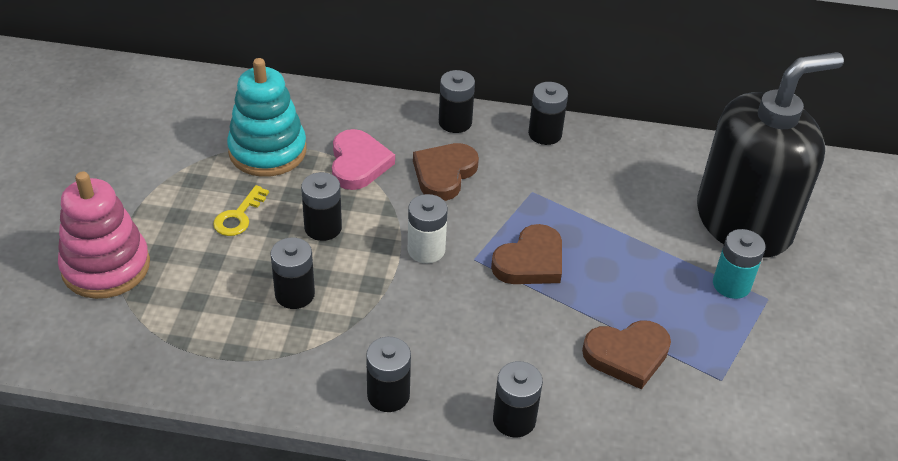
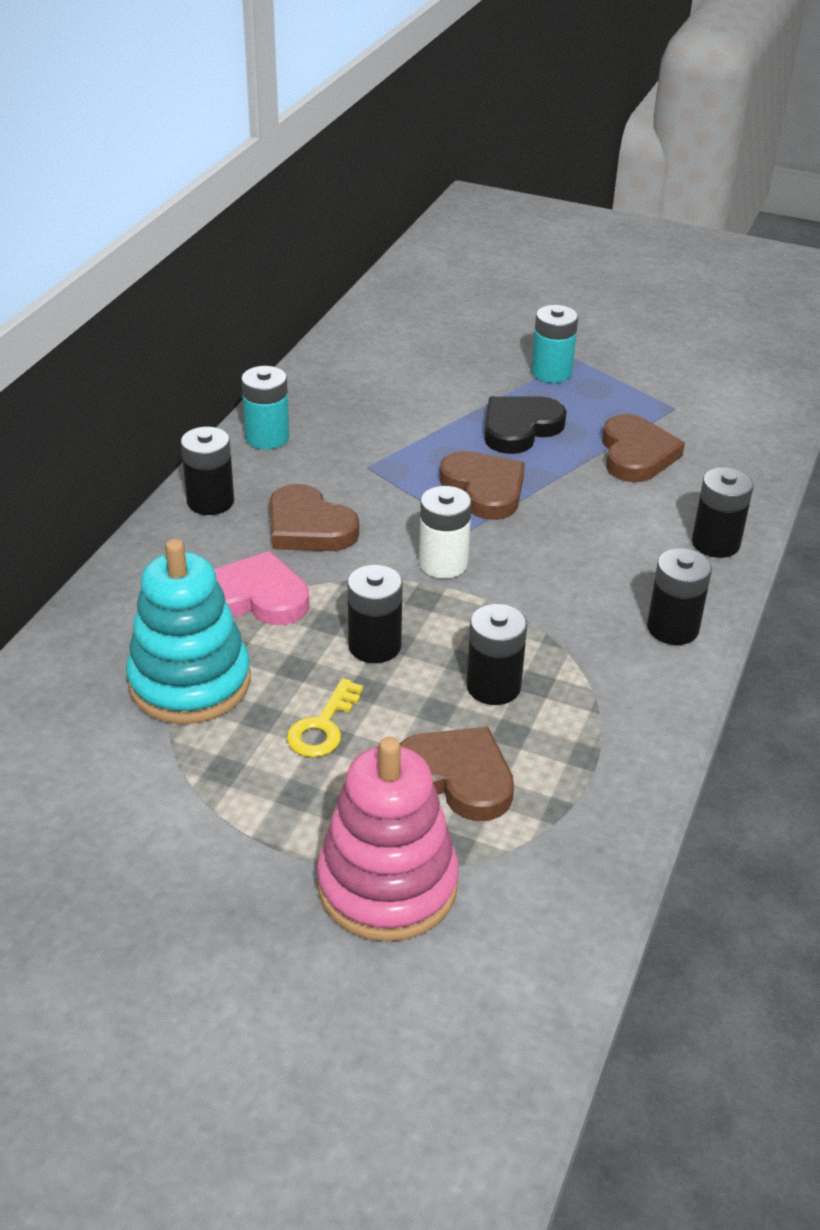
camera: 75 degrees left, 5 degrees down
(202, 287) = (457, 777): none -> brown heart
(239, 216) = (323, 726): yellow key -> yellow key turned 75 degrees clockwise
(545, 134) = (267, 437): black battery -> turquoise battery
(629, 273) = (520, 428): none -> black heart
(743, 222) = (464, 345): black soap dispenser -> none

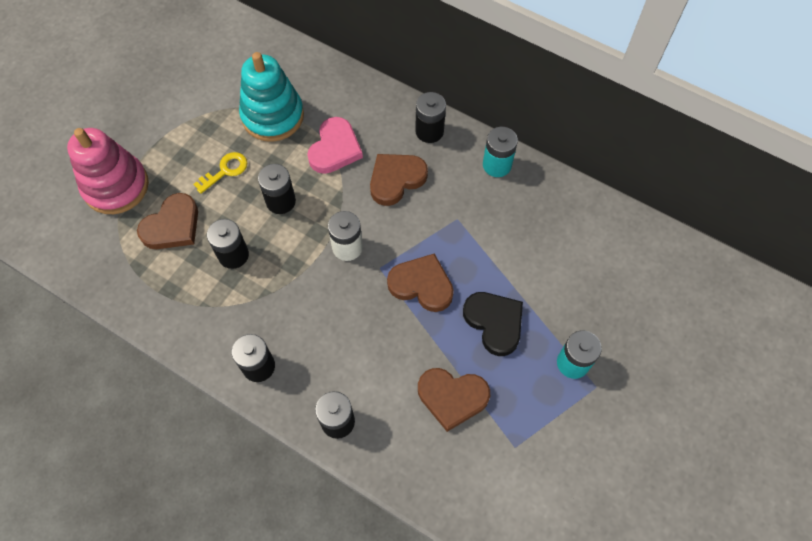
camera: 100 degrees right, 25 degrees up
(323, 726) = (225, 171): yellow key -> yellow key turned 105 degrees clockwise
(484, 489) = (422, 285): brown heart -> brown heart turned 135 degrees counterclockwise

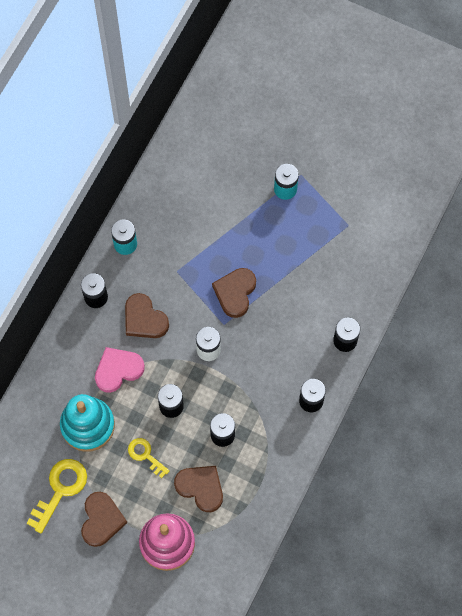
camera: 95 degrees left, 5 degrees up
(204, 87) = (60, 490): none -> yellow key
(335, 149) = (118, 370): pink heart -> pink heart turned 45 degrees counterclockwise
(452, 397) = (319, 266): brown heart -> brown heart (101, 520)
(494, 323) = (260, 241): black heart -> none

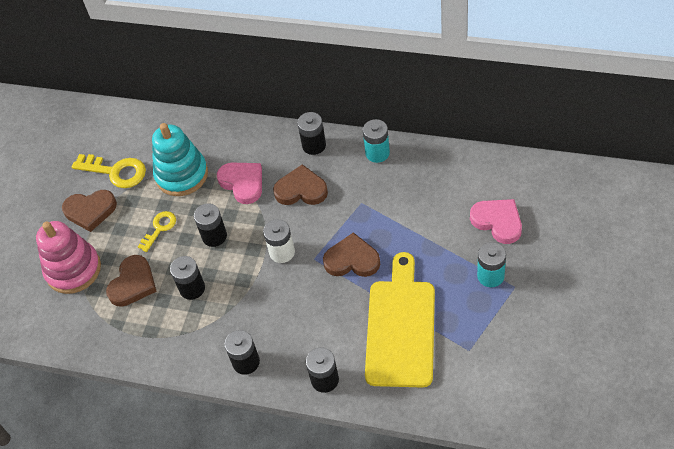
camera: 85 degrees right, 15 degrees down
(144, 319) = (301, 190): brown heart -> brown heart turned 60 degrees clockwise
(234, 168) = (498, 222): none -> pink heart
(313, 270) = (401, 327): none -> yellow cutting board

